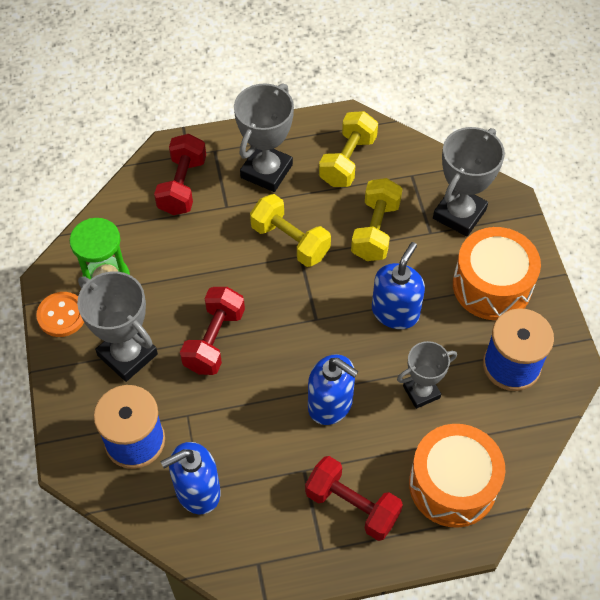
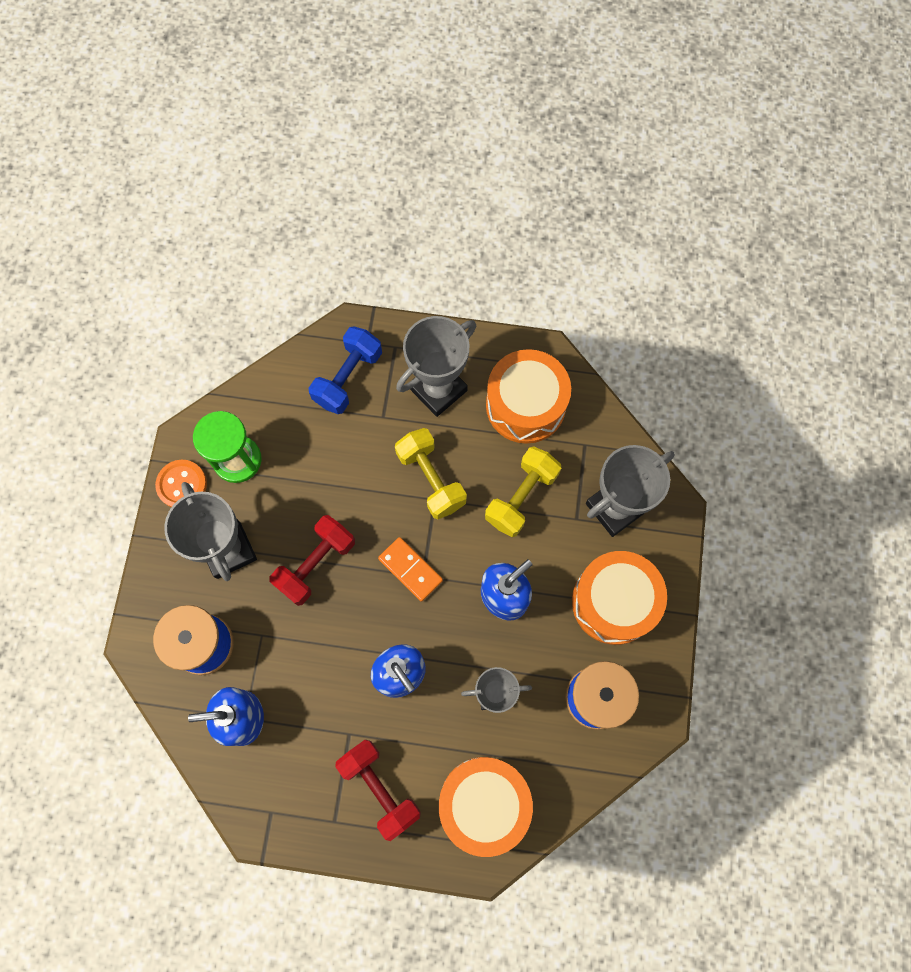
camera: 20 degrees right, 15 degrees up
(182, 186) = (348, 378): red dumbbell -> blue dumbbell
(302, 317) = (410, 570): none -> orange domino
(348, 161) = (525, 405): yellow dumbbell -> orange drum

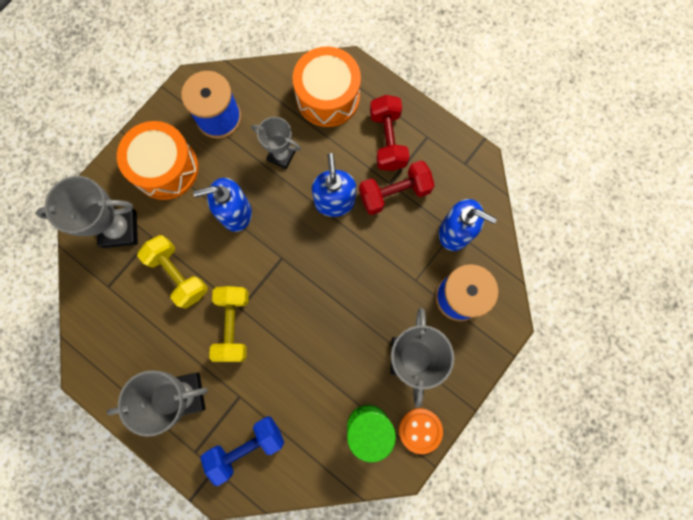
camera: 150 degrees left, 5 degrees up
(316, 564) = (351, 309): red dumbbell -> red dumbbell (394, 193)
(410, 570) = (287, 267): orange domino -> none
(521, 497) = (178, 274): yellow dumbbell -> yellow dumbbell turned 75 degrees clockwise
(525, 405) = (128, 342): orange drum -> none

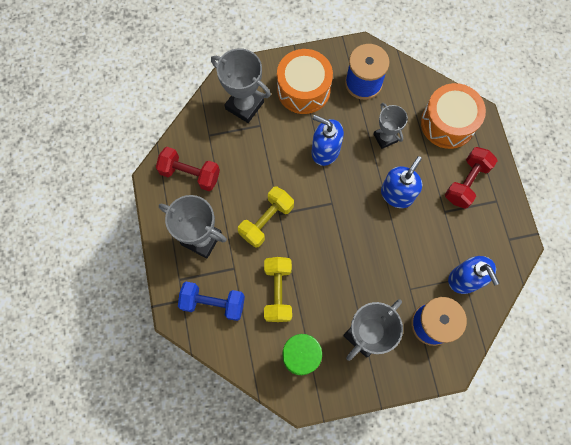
camera: 40 degrees right, 5 degrees down
(178, 274) = (258, 161): yellow dumbbell -> yellow dumbbell (278, 292)
(394, 193) = (442, 220): red dumbbell -> red dumbbell (190, 174)
(420, 430) = (333, 388): orange button -> none

